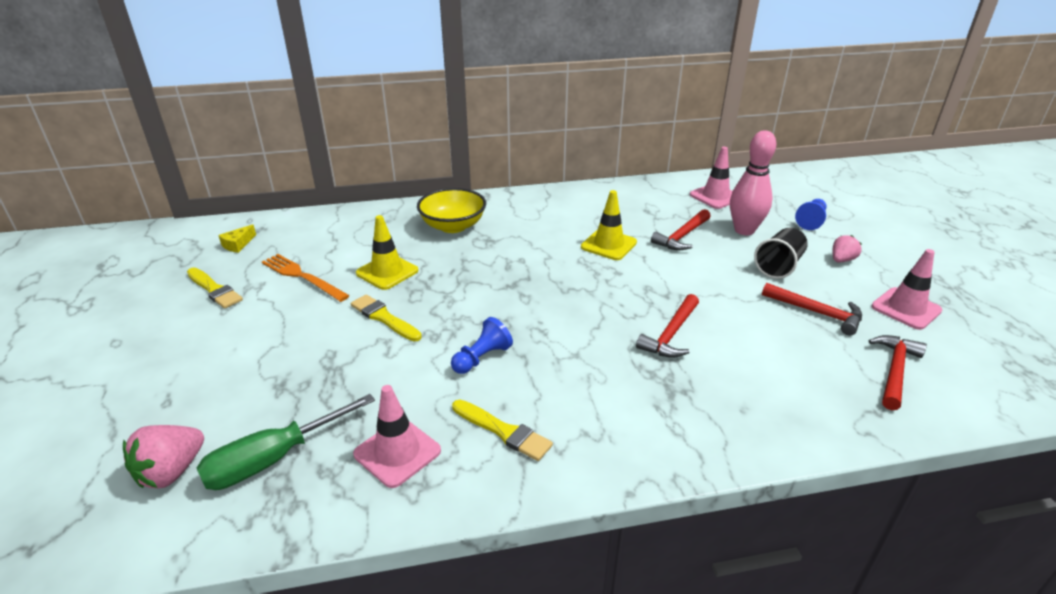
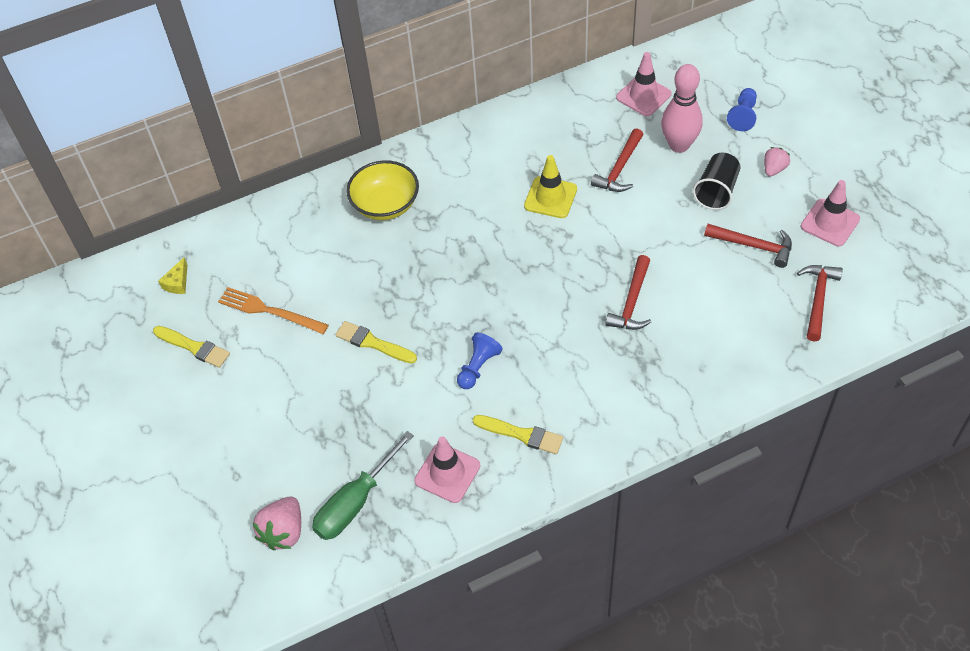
camera: 10 degrees left, 20 degrees up
(387, 272) = (348, 285): yellow traffic cone -> none

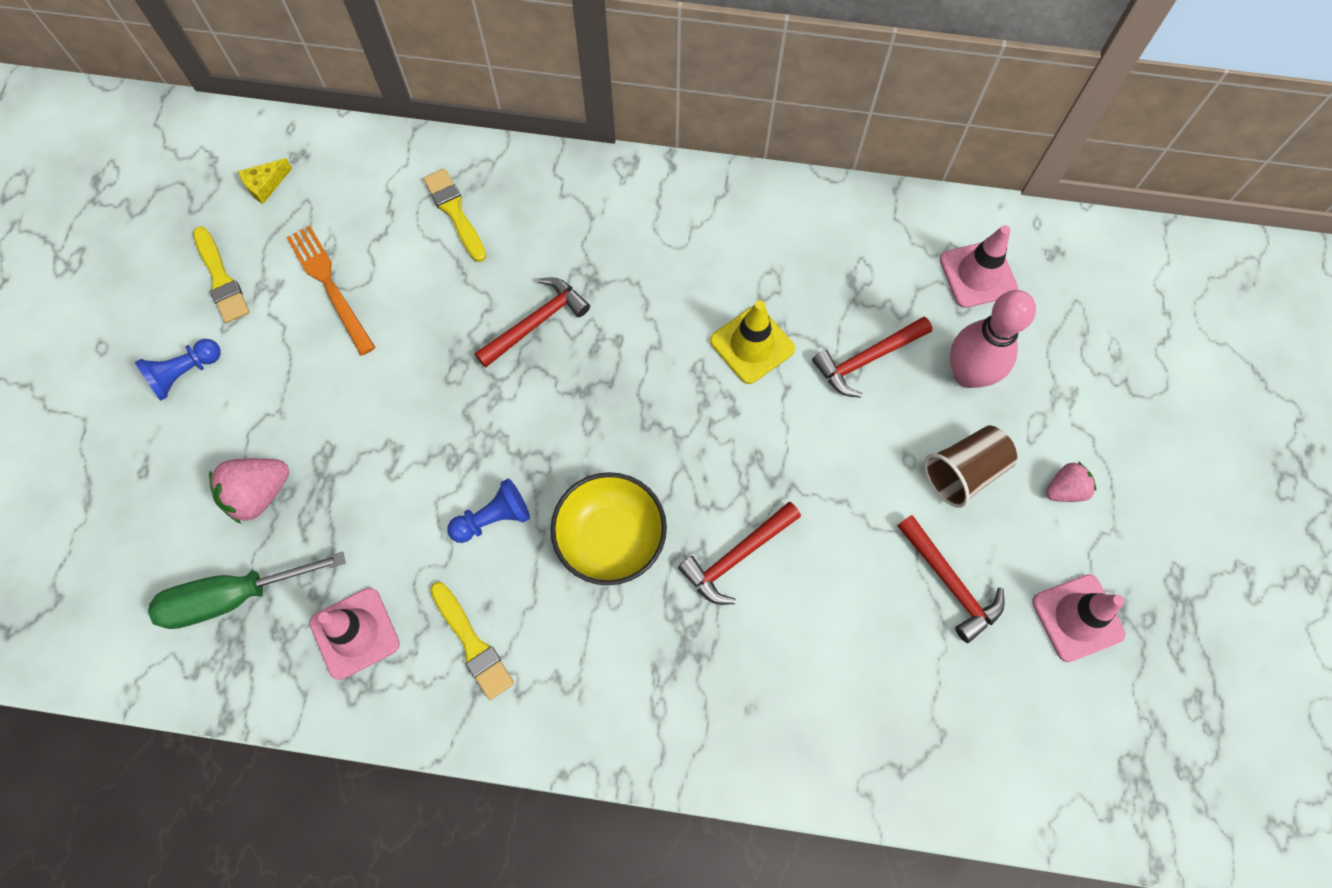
camera: 30 degrees right, 15 degrees up
(284, 532) = (136, 578): pink strawberry -> pink strawberry (258, 494)
(373, 343) = (405, 404): yellow brush -> yellow brush (455, 212)
(385, 205) = (556, 230): yellow bowl -> yellow bowl (610, 538)
(716, 191) = (964, 472): black cup -> brown cup
(743, 116) = (1085, 385): blue pawn -> blue pawn (185, 373)
(818, 299) = (972, 717): red hammer -> red hammer (536, 322)

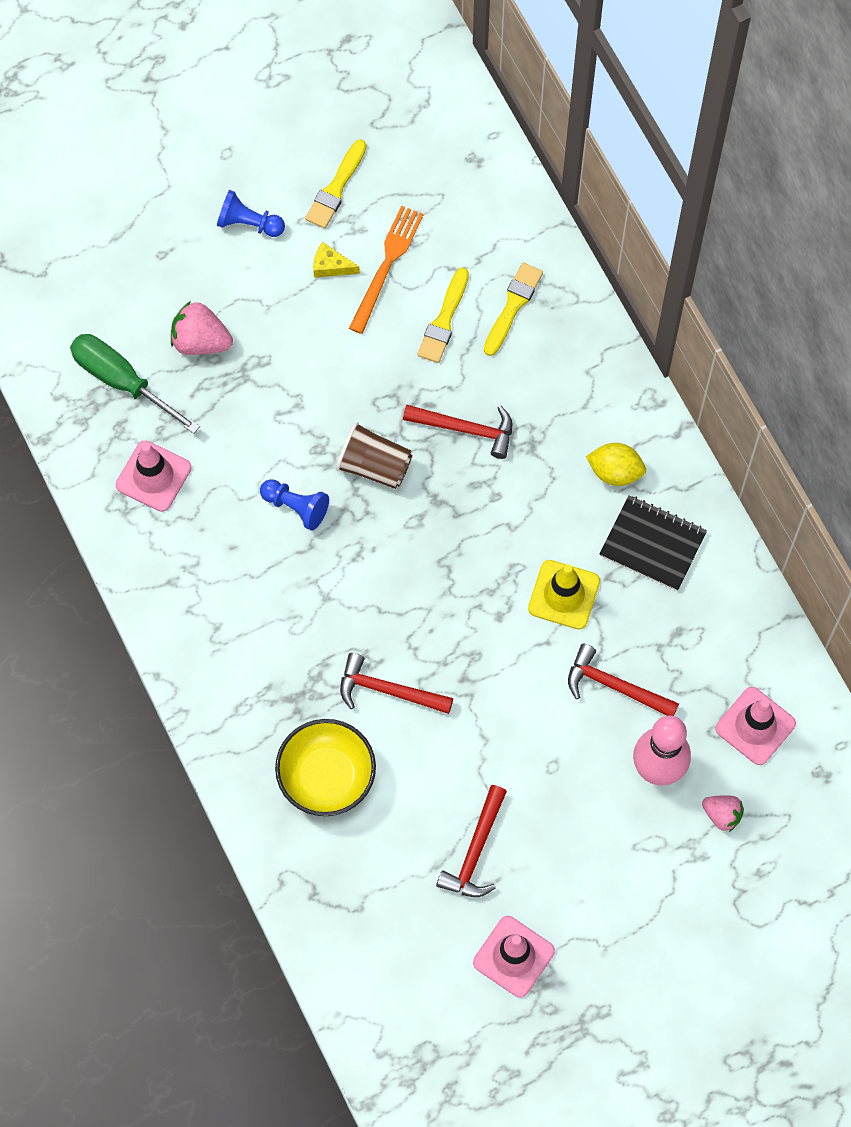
camera: 55 degrees right, 0 degrees up
(265, 185) = (432, 157): yellow cheese -> yellow cheese (331, 266)
(472, 644) = (200, 556): yellow brush -> yellow brush (444, 320)
(610, 538) = (339, 595): yellow bowl -> yellow bowl (326, 776)
(669, 232) = (615, 472): none -> yellow lemon
(757, 246) = (652, 544): none -> black notebook
(964, 472) = (572, 812): brown cup -> brown cup (374, 466)
(1065, 489) = (612, 893): pink strawberry -> pink strawberry (722, 815)

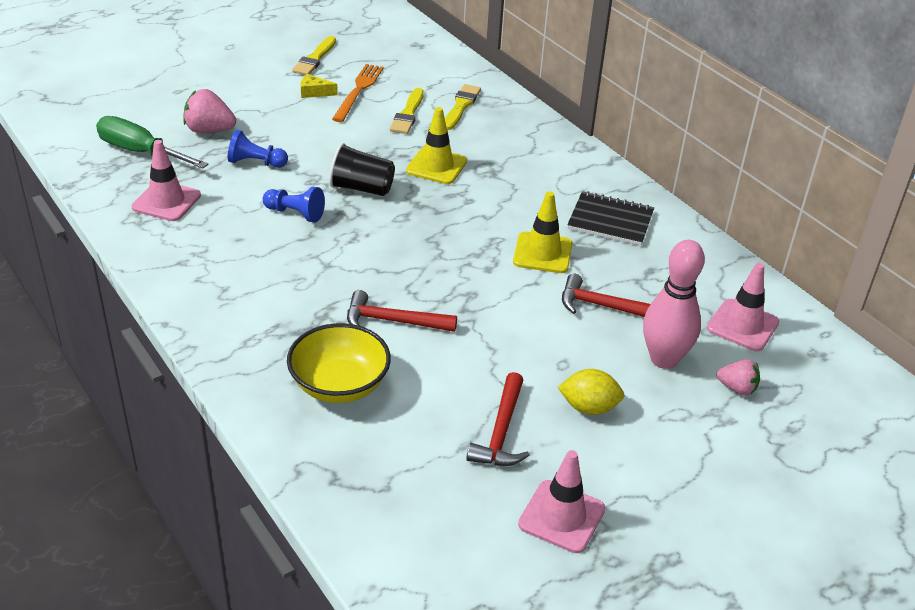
camera: 10 degrees left, 30 degrees down
(248, 223) = (247, 75): blue pawn -> blue pawn (256, 163)
(374, 466) = (362, 188): brown cup -> black cup
(466, 429) = (436, 166): red hammer -> yellow traffic cone
(615, 472) = (566, 183): yellow lemon -> yellow lemon (589, 407)

